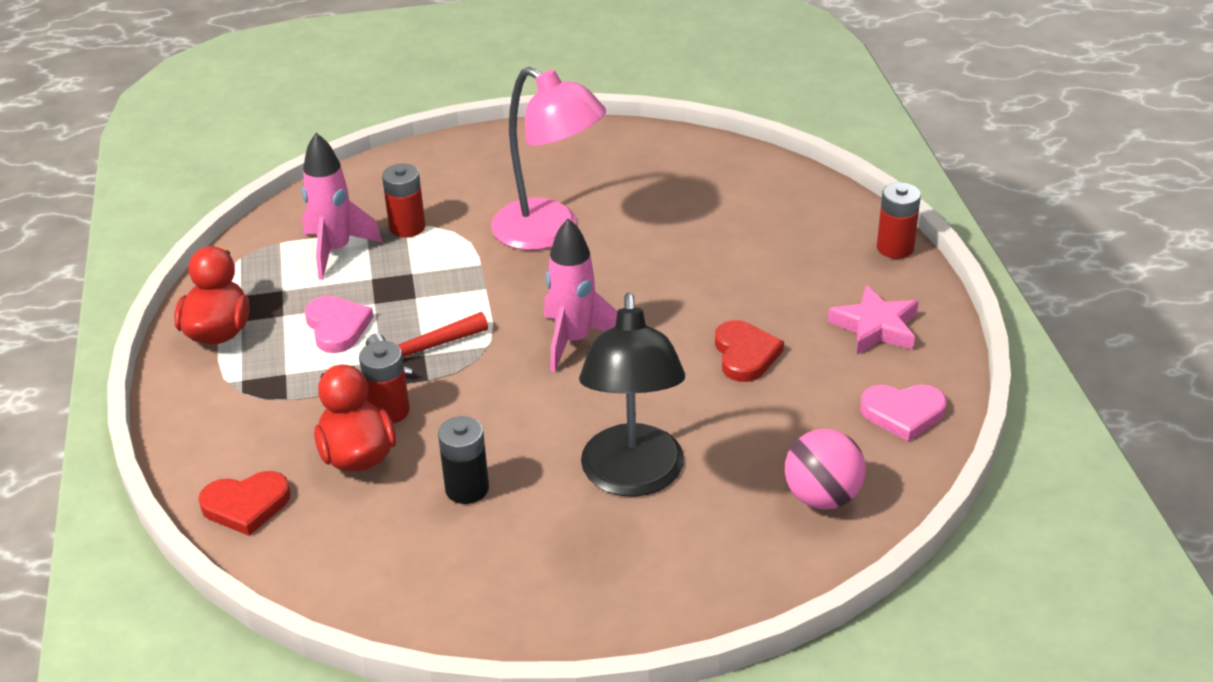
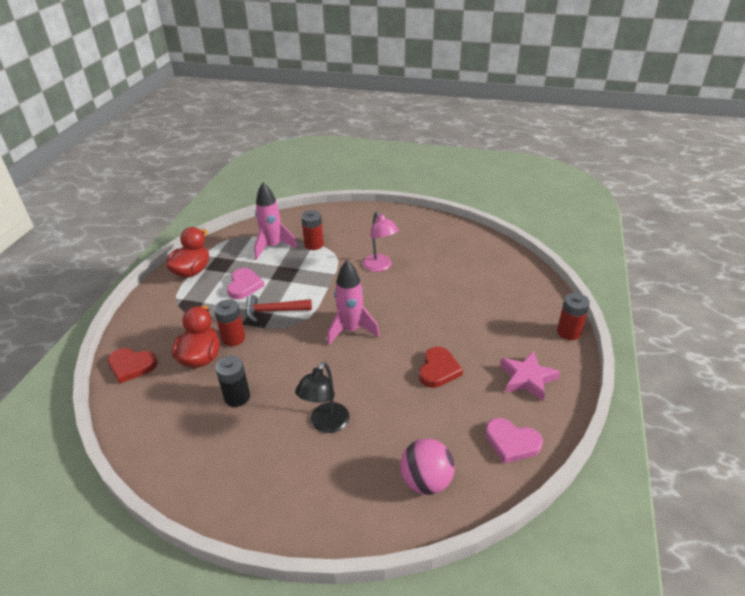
camera: 25 degrees right, 0 degrees up
(549, 232) = (380, 267): pink lamp -> pink lamp, size x0.60
(633, 478) = (326, 424): black lamp -> black lamp, size x0.60

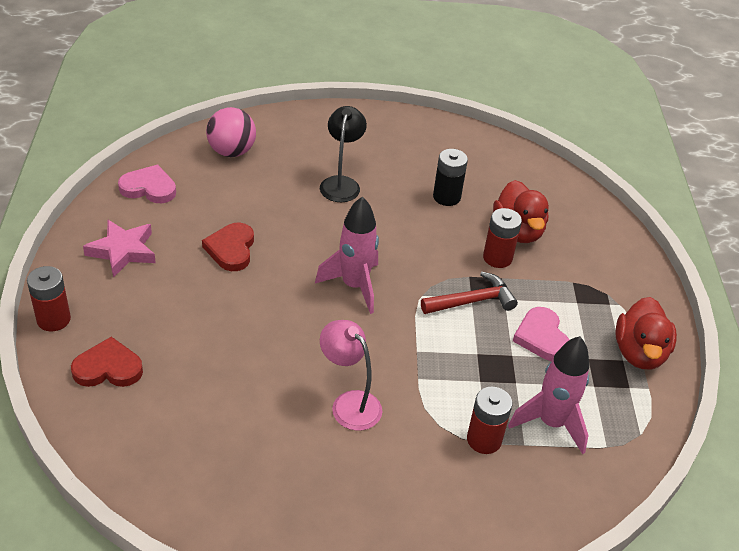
camera: 160 degrees right, 5 degrees up
(131, 366) = (586, 213): red heart -> red heart (108, 368)

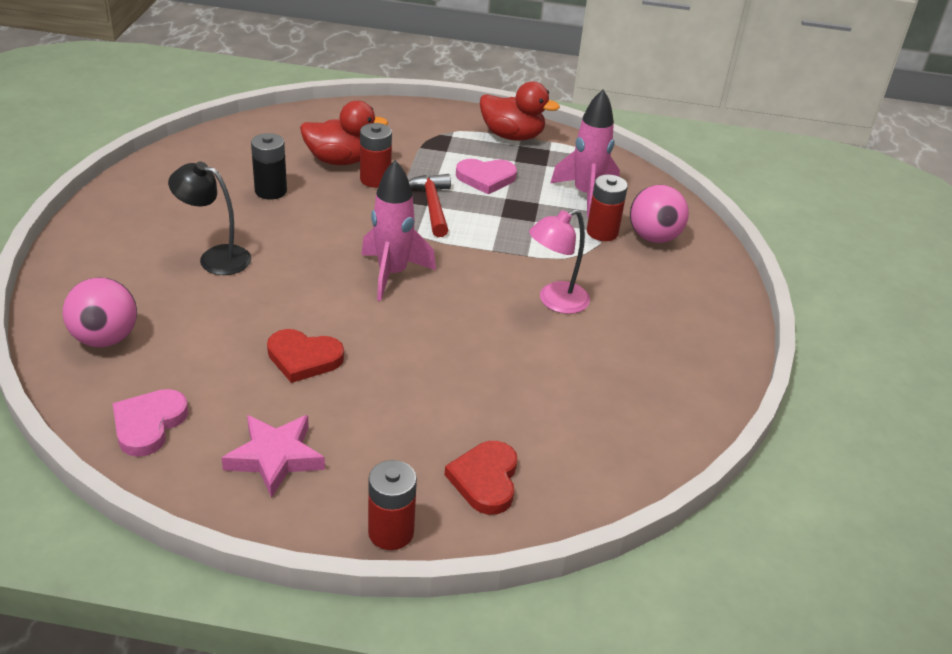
camera: 80 degrees left, 5 degrees down
(494, 488) = (653, 237): none -> pink ball

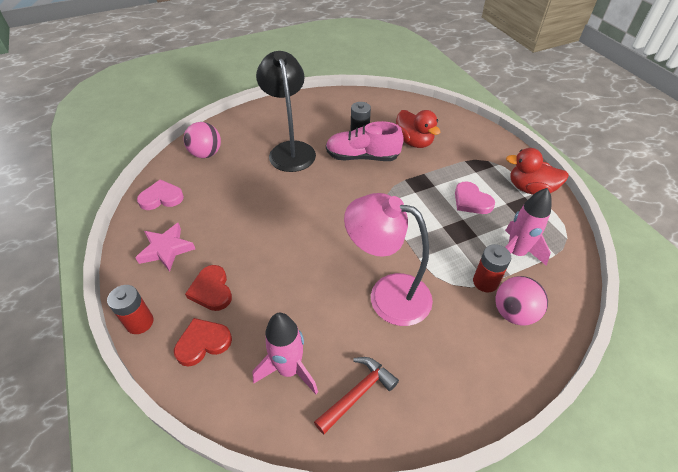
camera: 60 degrees right, 10 degrees up
(215, 257) = (290, 150): black lamp -> black lamp, size x1.65
(303, 358) = (244, 219): red heart -> red heart (211, 290)
(314, 209) = (362, 157): none -> pink shoe
(375, 179) = (413, 162): red battery -> none
(392, 274) = (340, 212): pink rocket -> pink rocket (289, 369)
(432, 205) = (417, 194): red hammer -> red hammer (358, 393)
(512, 136) = (530, 189): red duck -> red duck turned 120 degrees clockwise
(555, 301) = (387, 294): pink lamp -> pink lamp, size x1.65

